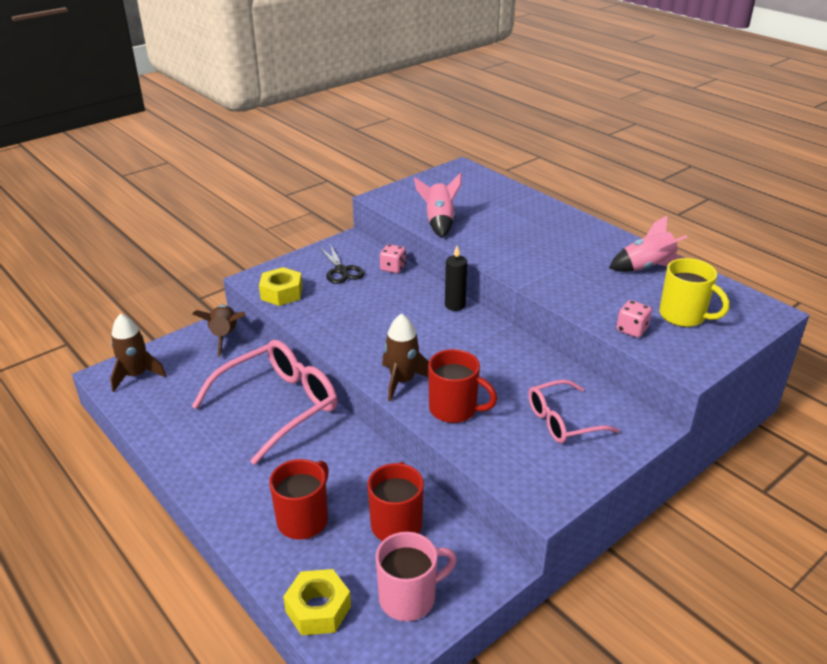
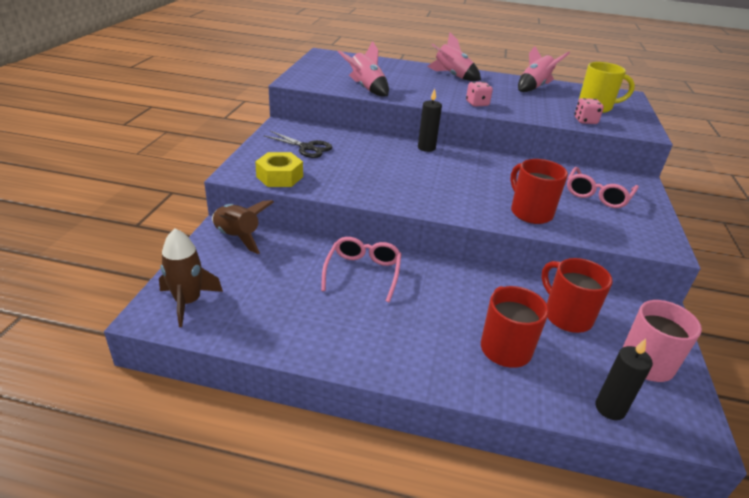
camera: 40 degrees left, 0 degrees up
(278, 406) = (363, 273): pink glasses -> pink glasses, size x0.58
(318, 609) = (610, 408): yellow nut -> black candle
(393, 268) = (345, 136): pink dice -> pink dice (477, 104)
(402, 381) = (469, 207): brown rocket -> none
(454, 409) = (530, 212): red mug -> red mug turned 105 degrees counterclockwise
(563, 228) = (452, 76): none -> pink rocket

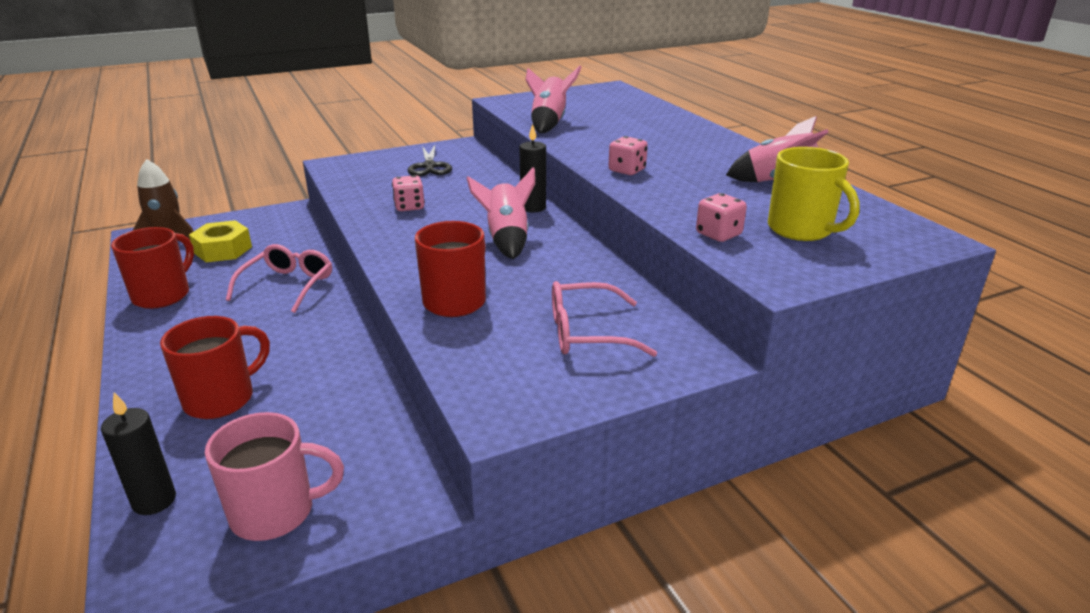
camera: 55 degrees right, 5 degrees down
(238, 237) = (285, 220): brown rocket -> none
(279, 177) = (350, 177): yellow nut -> yellow nut (223, 250)
(363, 273) = (288, 285): pink glasses -> pink glasses turned 45 degrees counterclockwise
(371, 178) = (409, 207): none -> pink dice
(452, 76) = (694, 140): pink rocket -> pink rocket (506, 239)
(566, 316) = (326, 424): red mug -> red mug (163, 295)

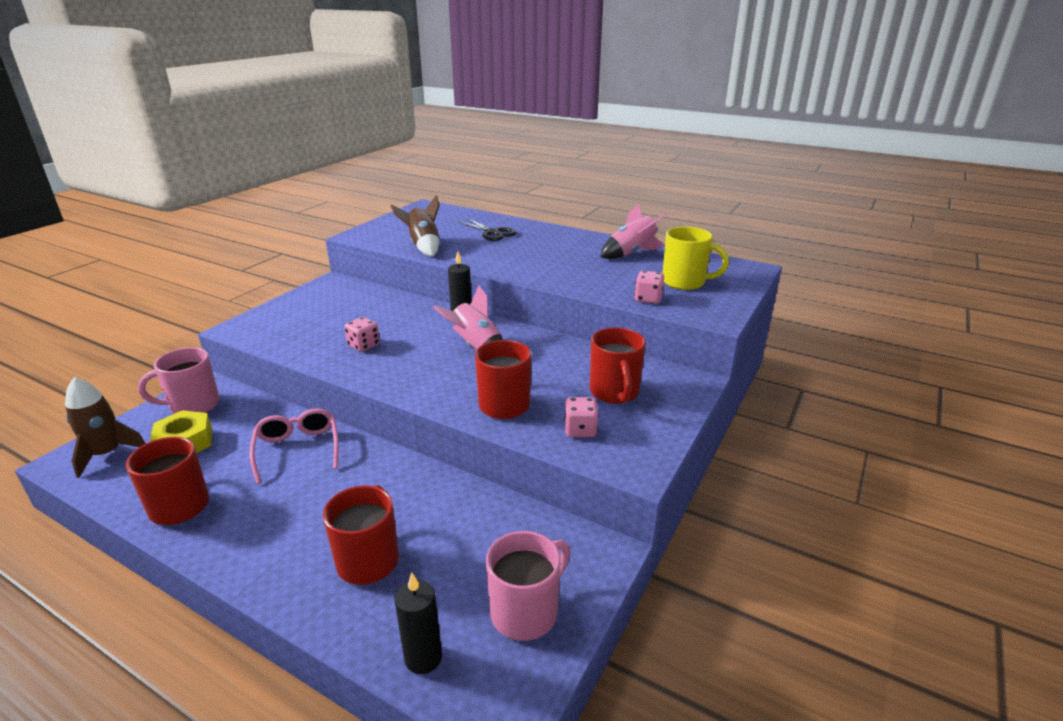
camera: 35 degrees left, 0 degrees up
(263, 223) = (193, 405): none -> pink mug
(429, 166) = (331, 307): black scissors -> black scissors (492, 233)
(549, 123) = (423, 246): pink rocket -> brown rocket
(587, 333) = (614, 392): pink glasses -> red mug
(627, 170) = (532, 270): pink dice -> pink dice (580, 430)

